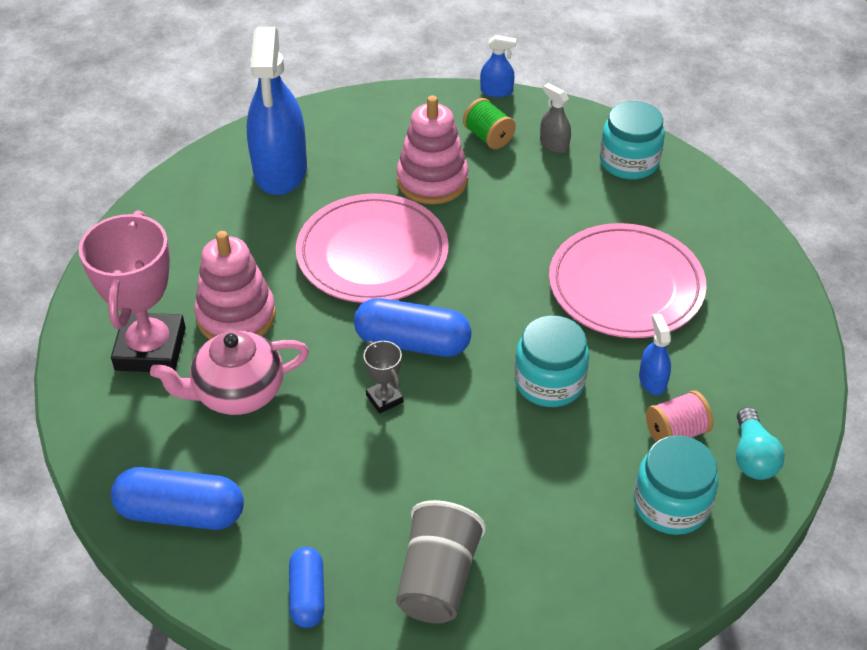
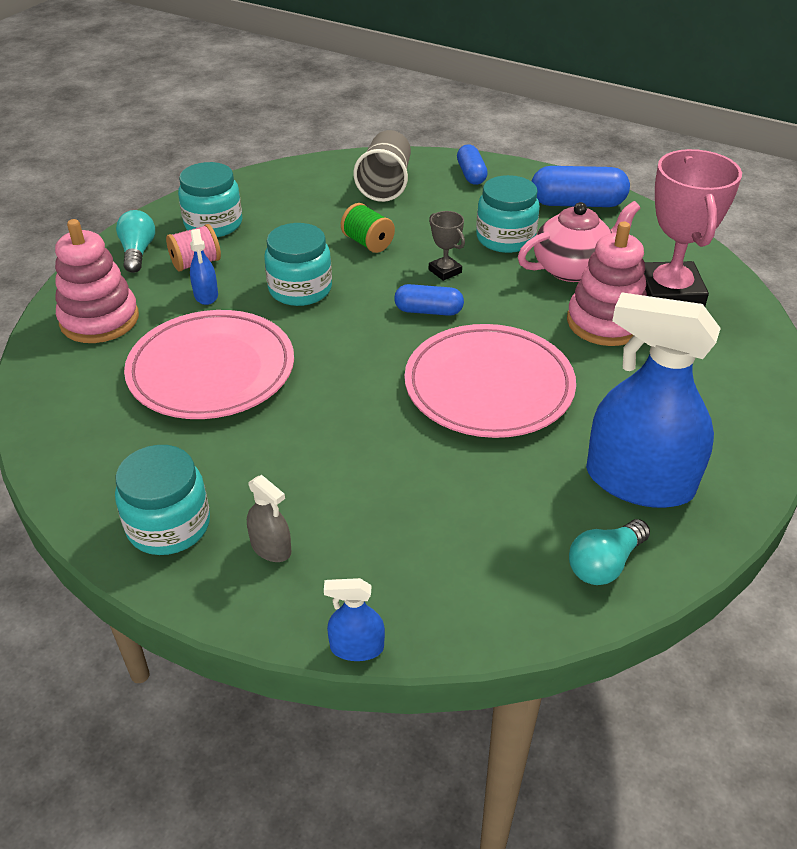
camera: 175 degrees right, 5 degrees down
(280, 170) = (639, 481): blue spray bottle -> blue spray bottle turned 60 degrees counterclockwise
(299, 449) = (505, 238): none -> turquoise jar
(329, 122) = (604, 564): none -> turquoise light bulb
(412, 342) = (428, 311): blue capsule -> blue capsule, size x0.62
(432, 180) = (437, 479): pink stacking toy -> pink stacking toy (99, 320)
(488, 137) = (366, 554): green spool -> green spool (368, 243)

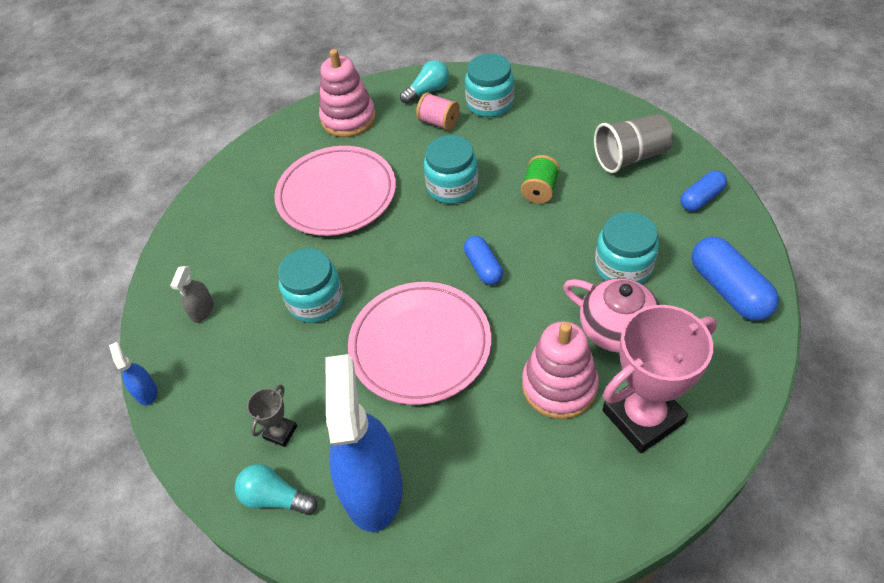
camera: 65 degrees right, 10 degrees up
(168, 525) = (196, 255): turquoise jar -> turquoise jar (316, 301)
(206, 295) = (409, 147): blue spray bottle -> none
(445, 271) = (542, 251): grey trophy -> grey trophy (280, 432)

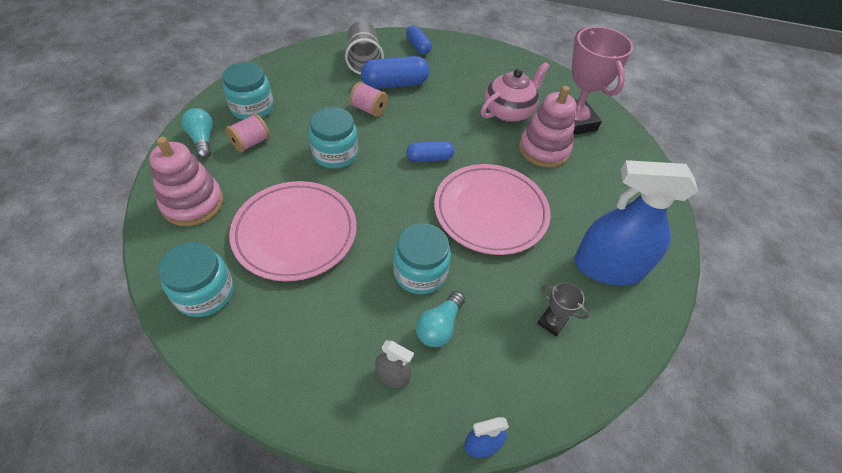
camera: 85 degrees left, 0 degrees up
(275, 497) = (612, 335): turquoise light bulb -> turquoise light bulb (439, 326)
(539, 190) = (369, 109): green spool -> pink spool
(623, 266) = (458, 94): turquoise jar -> turquoise jar (205, 293)
(728, 290) = (493, 61): blue capsule -> blue capsule (395, 84)

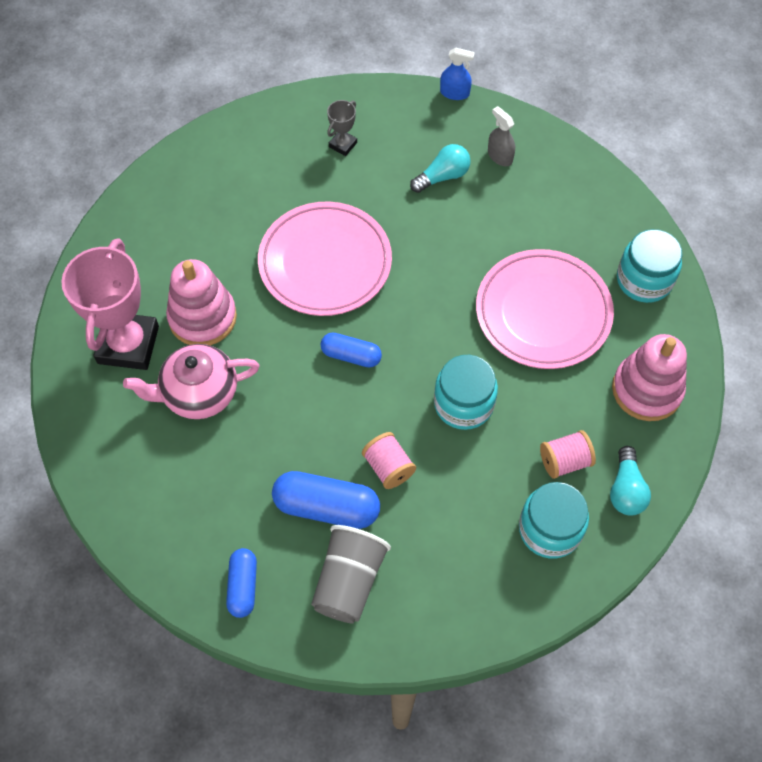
camera: 150 degrees left, 10 degrees up
(420, 272) = (435, 227): turquoise jar -> none
(552, 322) = (343, 145): grey trophy -> grey trophy turned 60 degrees clockwise
(608, 267) = (251, 167): blue spray bottle -> none

